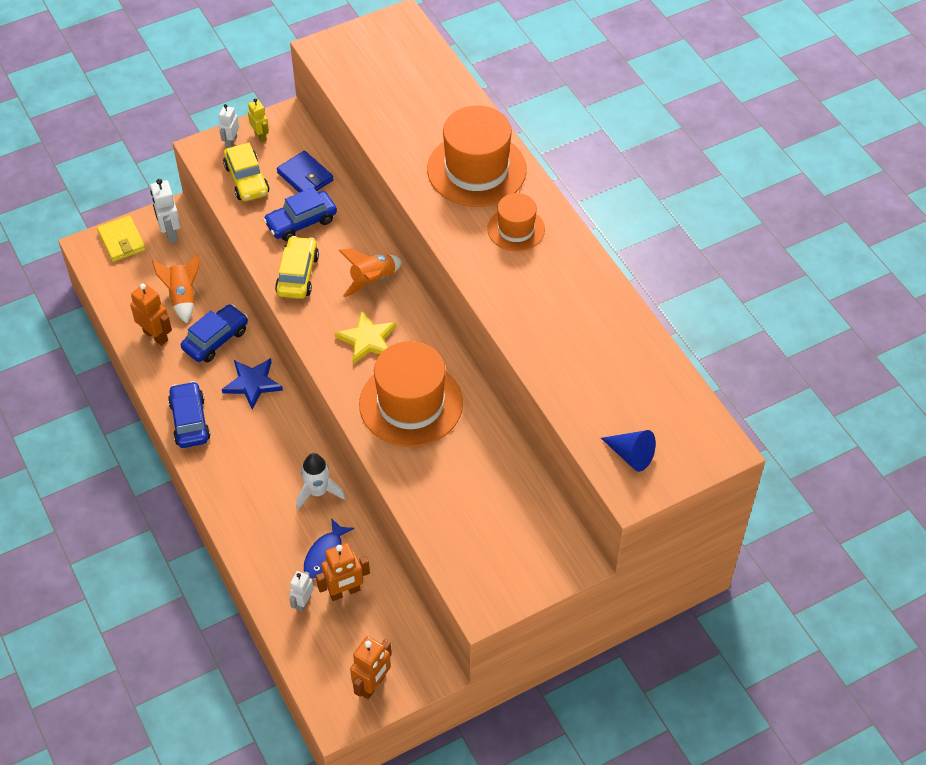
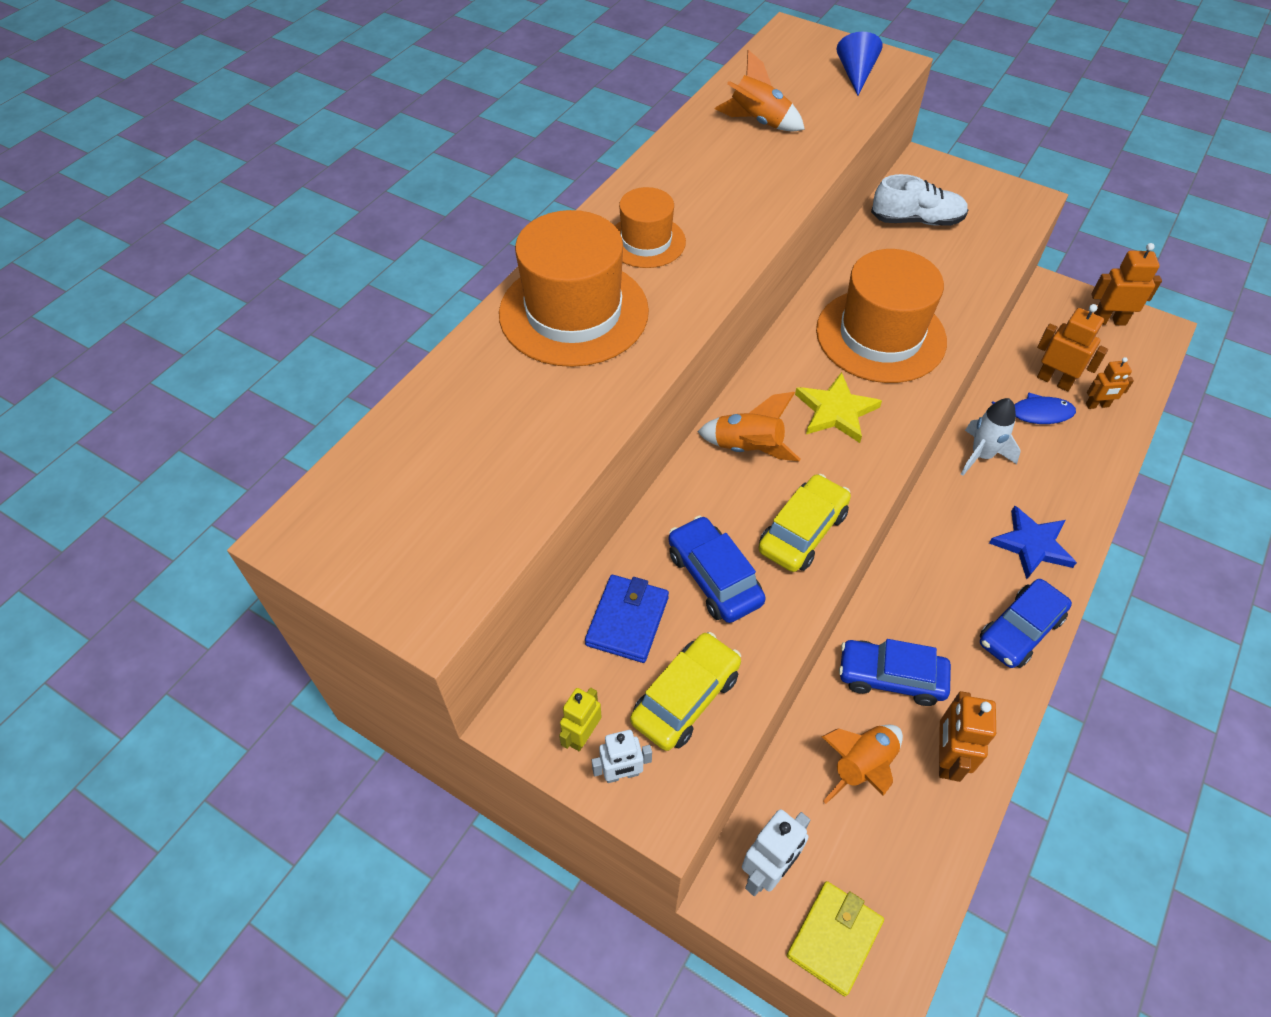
camera: 120 degrees left, 0 degrees up
(252, 384) = (914, 595): blue star -> blue star (1032, 544)
(297, 274) = (802, 531): yellow car -> yellow car turned 150 degrees clockwise
(301, 222) = (714, 577): blue car -> blue car turned 150 degrees counterclockwise
(303, 602) = (1097, 405): white robot -> orange robot
(510, 505) = (916, 220): none -> white shoe
(606, 354) = (758, 122): none -> orange rocket

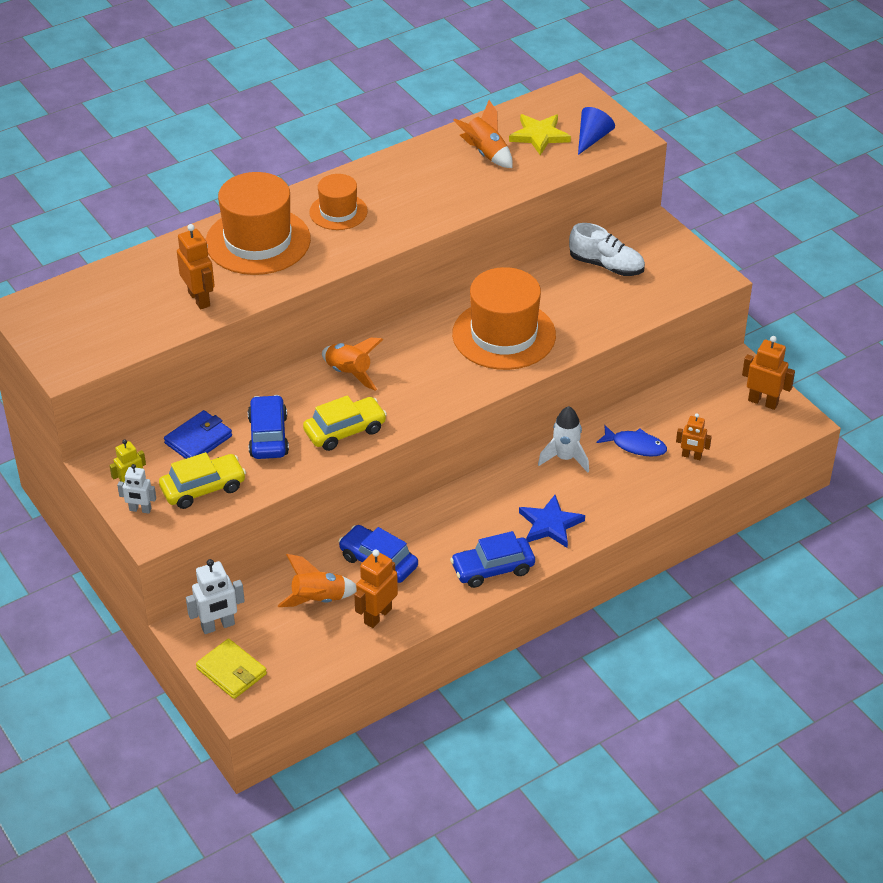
camera: 25 degrees right, 10 degrees down
(834, 938) = (231, 671): yellow wallet -> yellow wallet turned 75 degrees clockwise
(836, 411) = (428, 371): yellow star -> yellow star (539, 136)
(1054, 381) = (673, 429): orange robot -> orange robot (199, 299)

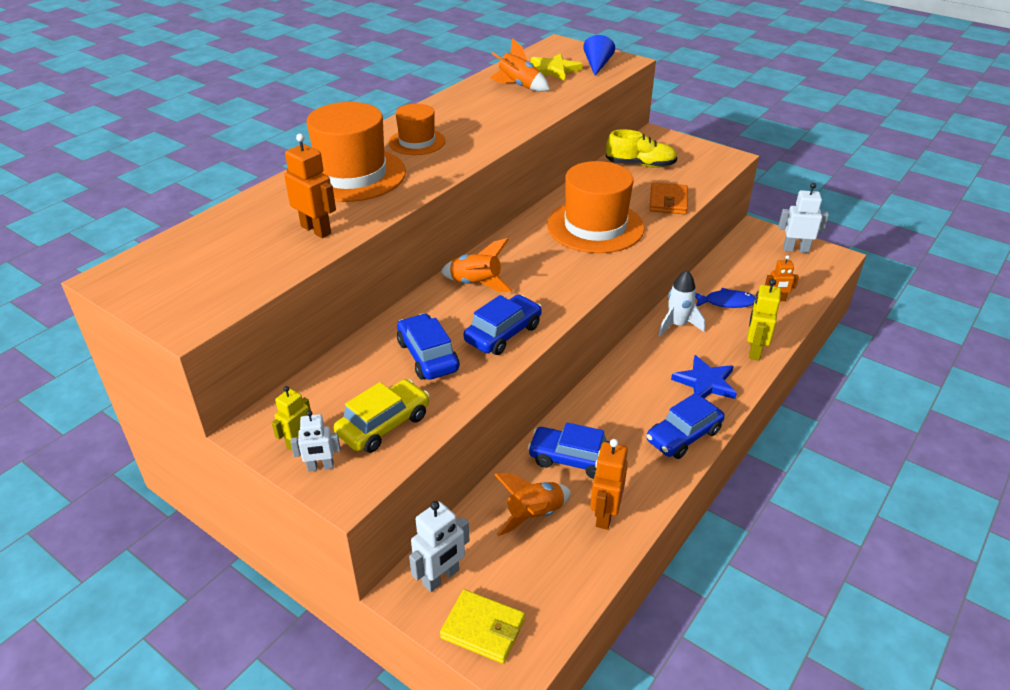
camera: 20 degrees left, 5 degrees down
(198, 439) = (354, 377): blue wallet -> none
(345, 431) = (503, 333): yellow car -> blue car
(601, 322) = (668, 201): none -> orange wallet
(606, 265) = (640, 165): white shoe -> yellow shoe
(624, 505) = (754, 351): none -> yellow robot
(763, 402) = (795, 249): orange robot -> white robot

